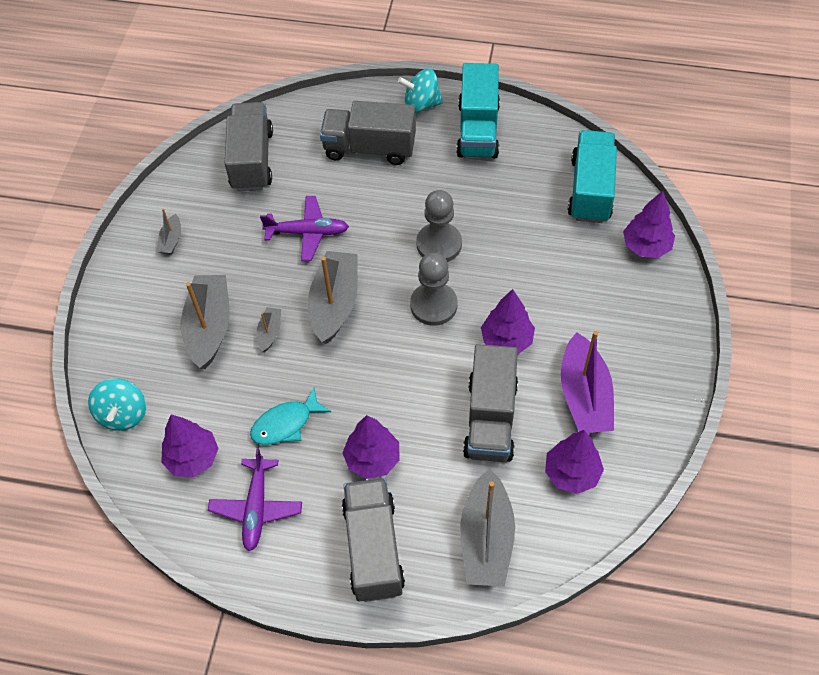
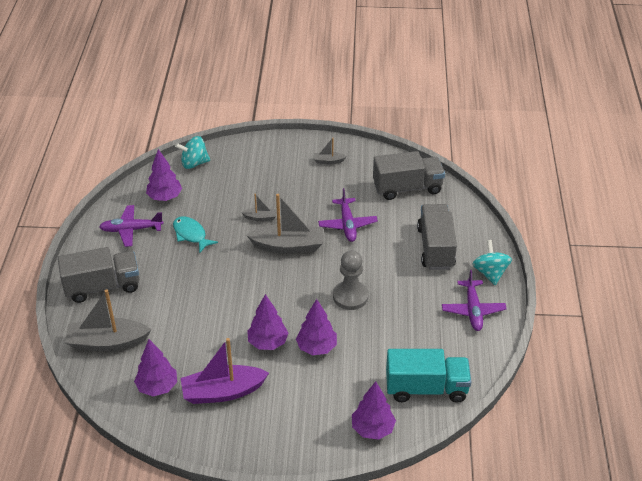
camera: 80 degrees right, 15 degrees down
(209, 327) = (261, 189): grey boat -> none
(372, 459) = (166, 279): purple tree -> purple tree (316, 347)
(433, 305) = (294, 298): grey pawn -> none
(478, 130) = (473, 310): turquoise truck -> purple plane
(490, 418) = (200, 338): grey truck -> none

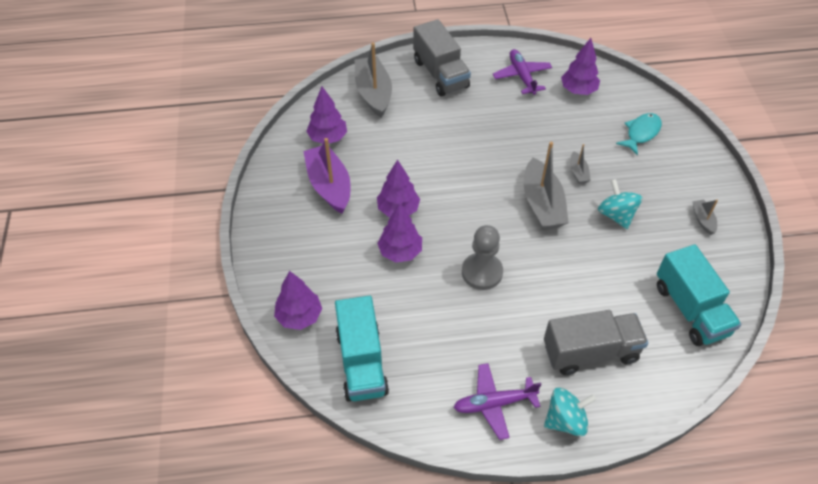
camera: 80 degrees right, 10 degrees up
(191, 234) = (531, 121): turquoise fish -> turquoise fish (641, 133)
(194, 163) = (641, 102): turquoise spinning top -> turquoise spinning top (616, 215)
(347, 225) = (597, 254): purple plane -> none
(407, 188) = (690, 309): grey truck -> turquoise truck

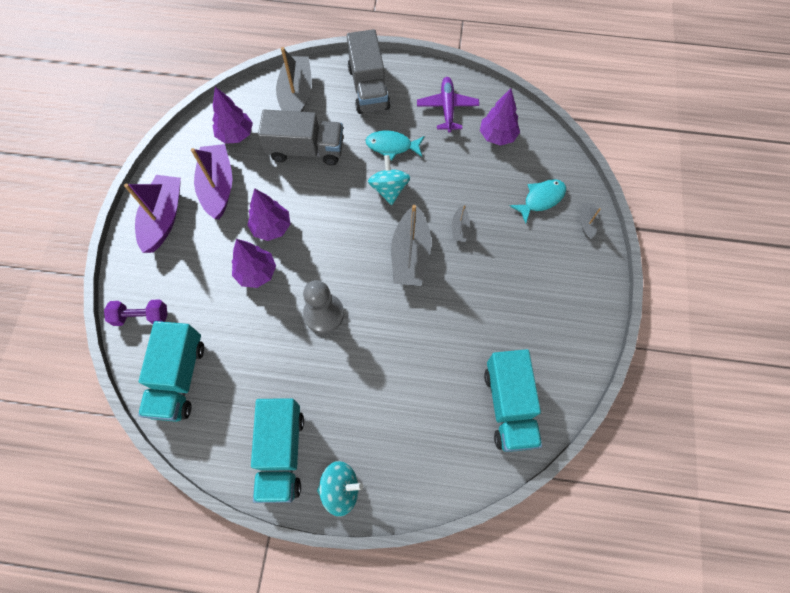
camera: 15 degrees right, 15 degrees up
(285, 224) = (164, 218): none -> purple boat
(299, 316) = (141, 316): purple tree -> purple dumbbell
(484, 117) = (392, 146): none -> turquoise fish
(494, 403) = (281, 453): purple plane -> turquoise truck
(590, 352) = (392, 425): grey truck -> grey truck (306, 150)
(616, 215) = (478, 284): turquoise spinning top -> turquoise spinning top (389, 189)
(703, 220) = (563, 311): grey boat -> grey boat (587, 223)

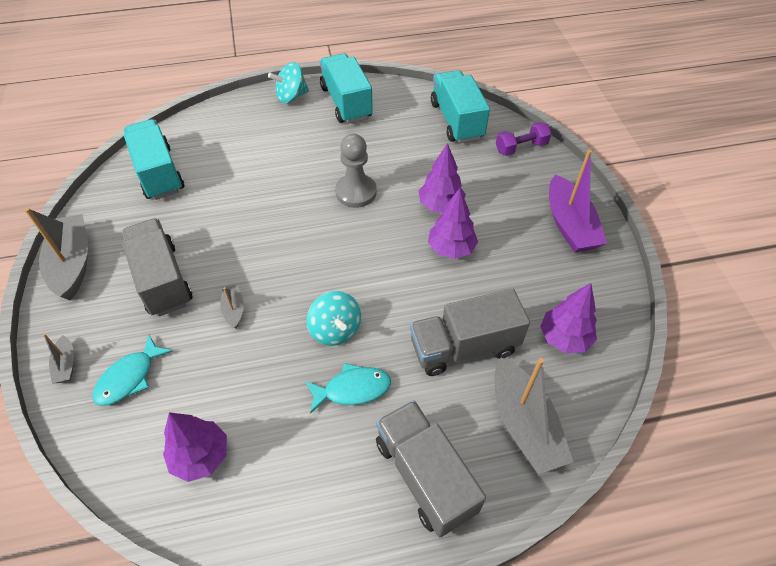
camera: 160 degrees right, 15 degrees down
(218, 186) = (538, 271): purple boat -> none
(410, 255) = (285, 266): grey boat -> grey boat (72, 263)
(447, 108) = (289, 482): purple plane -> none
(513, 273) = (162, 280): none -> grey truck

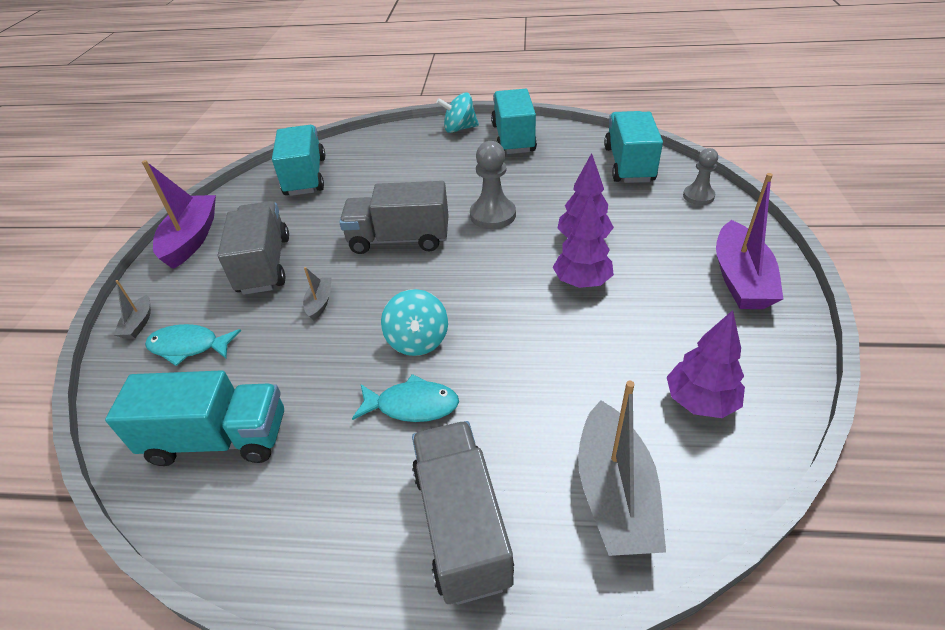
camera: 20 degrees right, 10 degrees down
(72, 263) = (192, 239): grey boat -> purple boat
(129, 377) = (189, 346): turquoise fish -> turquoise fish turned 45 degrees clockwise
(200, 456) = (218, 439): purple tree -> turquoise truck
(464, 347) = (563, 386): grey truck -> grey truck (399, 239)
(521, 148) = (698, 196): purple dumbbell -> grey pawn

